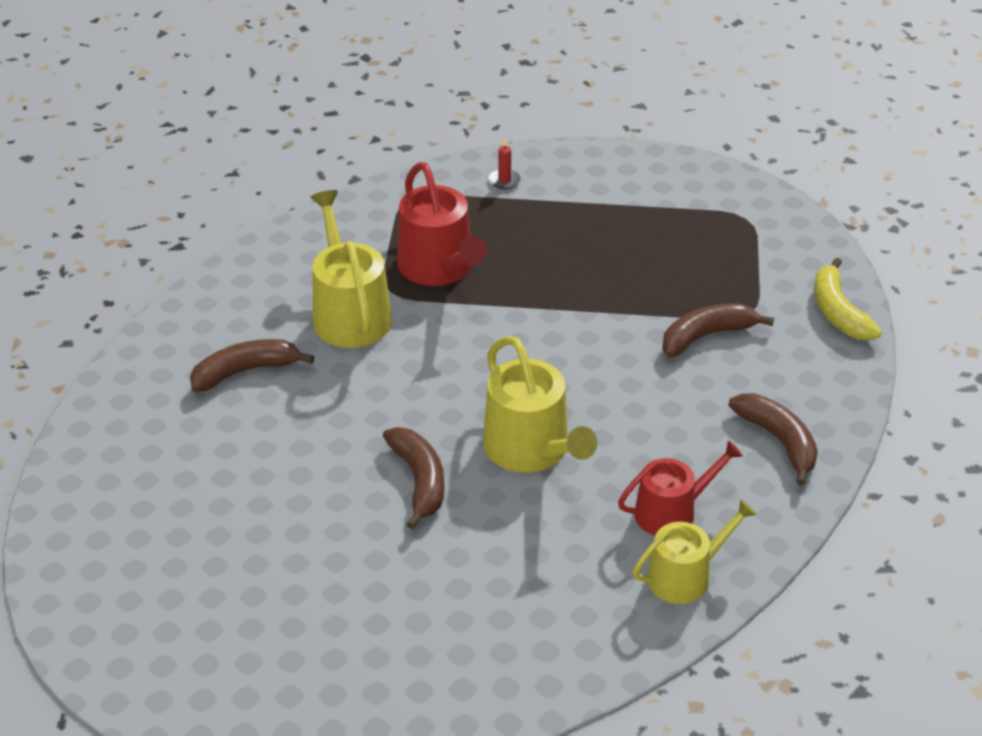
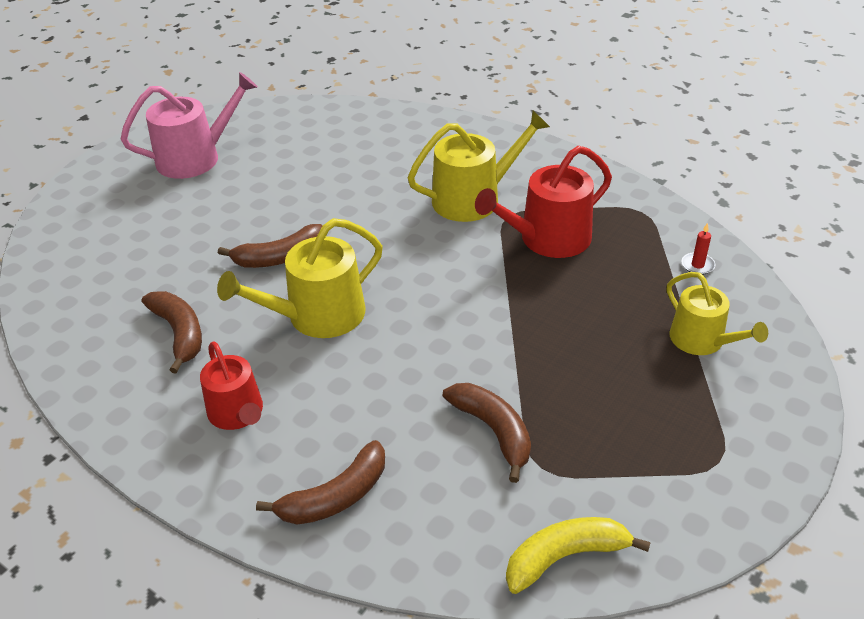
camera: 85 degrees right, 0 degrees up
(160, 575) = (196, 158): none -> pink watering can
(245, 371) = (396, 160): brown banana -> brown banana (179, 333)
(685, 576) = (158, 426): yellow watering can -> yellow watering can (702, 341)

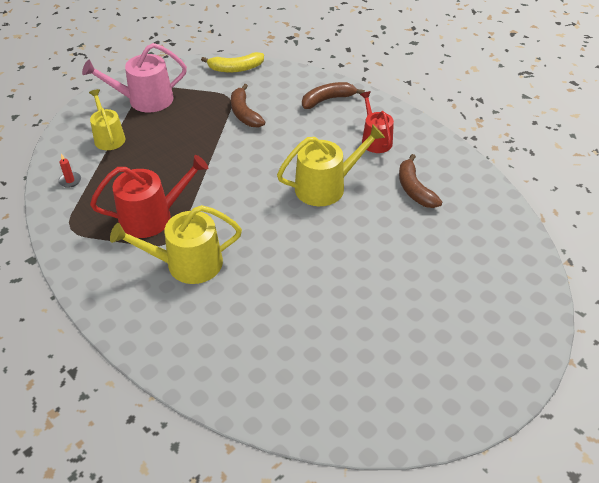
camera: 170 degrees left, 5 degrees up
(196, 158) = (426, 364): pink watering can -> pink watering can (144, 100)
(280, 257) = (348, 235): brown banana -> none

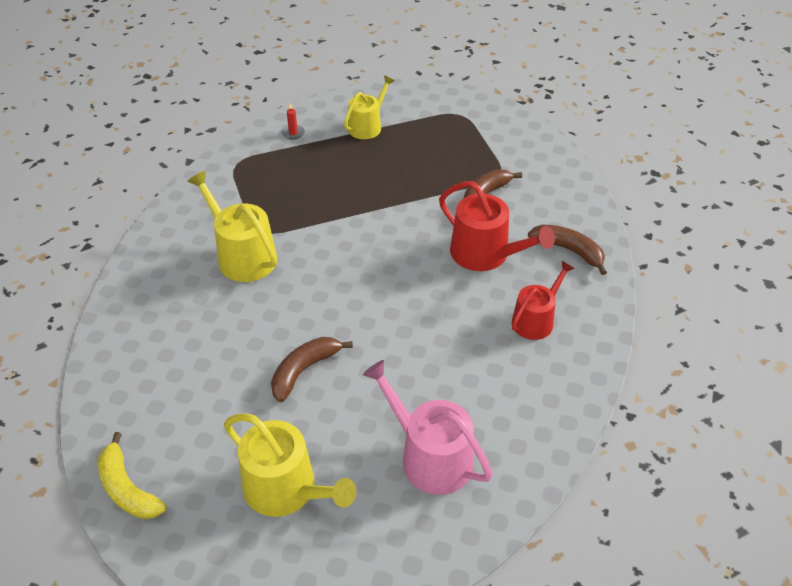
camera: 60 degrees right, 0 degrees up
(144, 100) = (440, 121): pink watering can -> pink watering can (429, 456)
(152, 217) = (286, 205): red watering can -> red watering can (486, 254)
(235, 68) = (551, 157): yellow banana -> yellow banana (127, 488)
(326, 186) = (422, 309): yellow watering can -> yellow watering can (287, 489)
(414, 189) = (479, 389): brown banana -> brown banana (304, 370)

